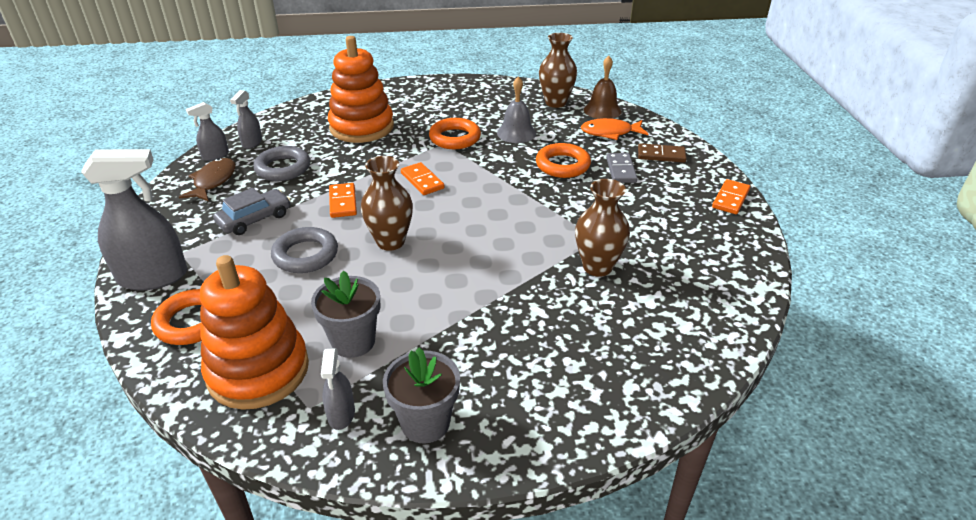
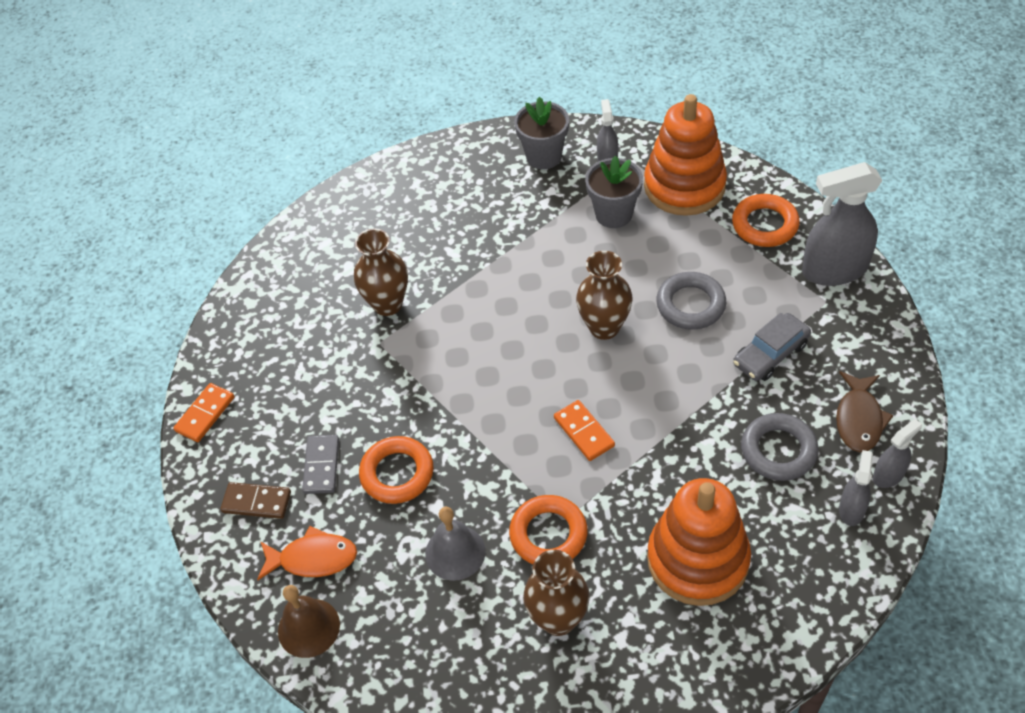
camera: 175 degrees left, 15 degrees up
(343, 202) = (675, 387): orange domino -> none
(555, 103) = (382, 651): brown vase -> brown vase (558, 619)

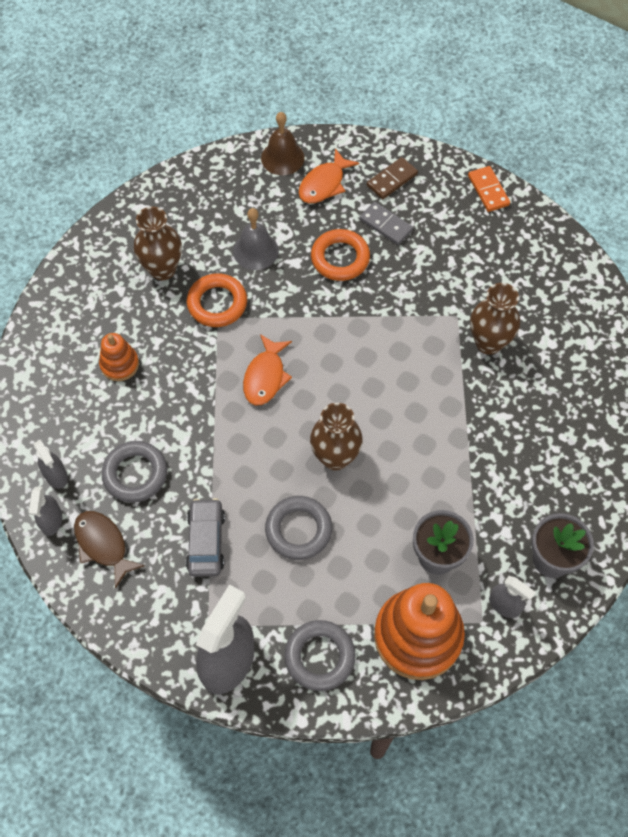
camera: 125 degrees right, 10 degrees up
(584, 432) = (265, 376): orange domino -> orange fish
(697, 559) = (119, 364): orange stacking toy -> orange stacking toy, size x0.49
(765, 225) = (319, 656): orange ring -> grey ring

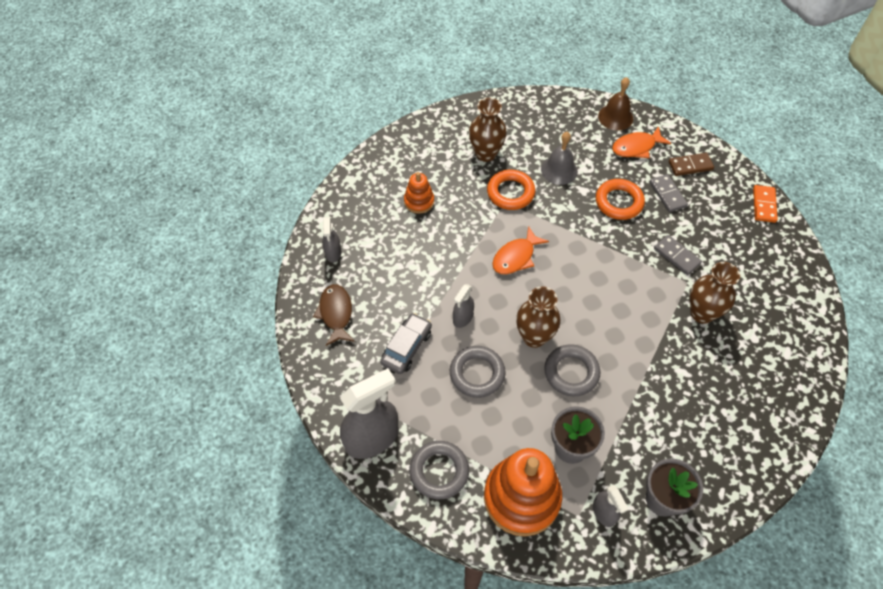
camera: 30 degrees right, 5 degrees down
(51, 520) = (312, 280): grey spray bottle -> grey spray bottle (463, 318)
(135, 474) = (386, 278): grey ring -> grey ring (571, 372)
(431, 291) = (676, 256): none -> grey domino

